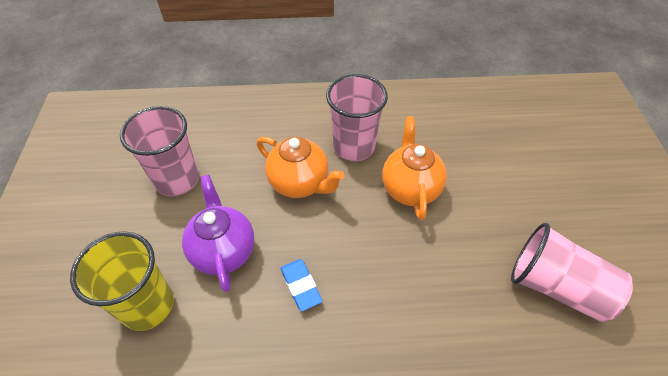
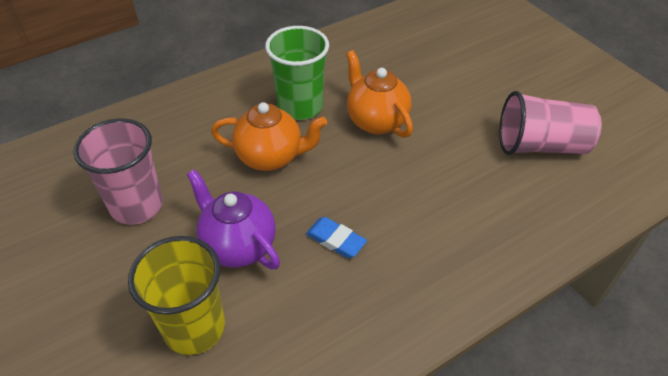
camera: 30 degrees left, 5 degrees down
(354, 146) = (300, 106): pink cup -> green cup

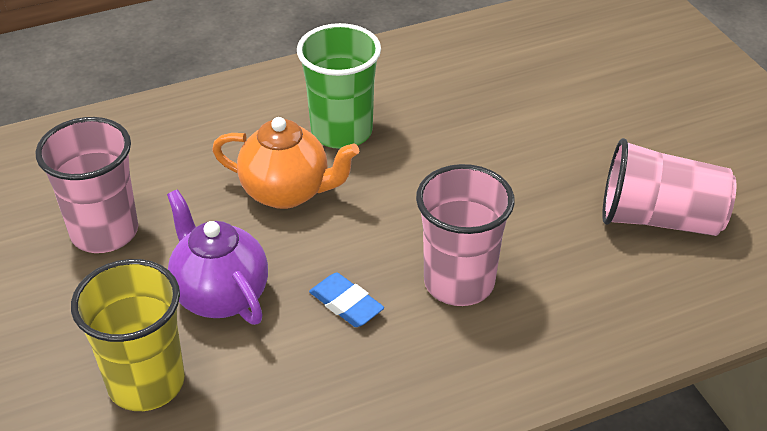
camera: 10 degrees right, 5 degrees down
(376, 121) = (439, 161): orange teapot -> none
(414, 212) = (459, 282): none -> pink cup

